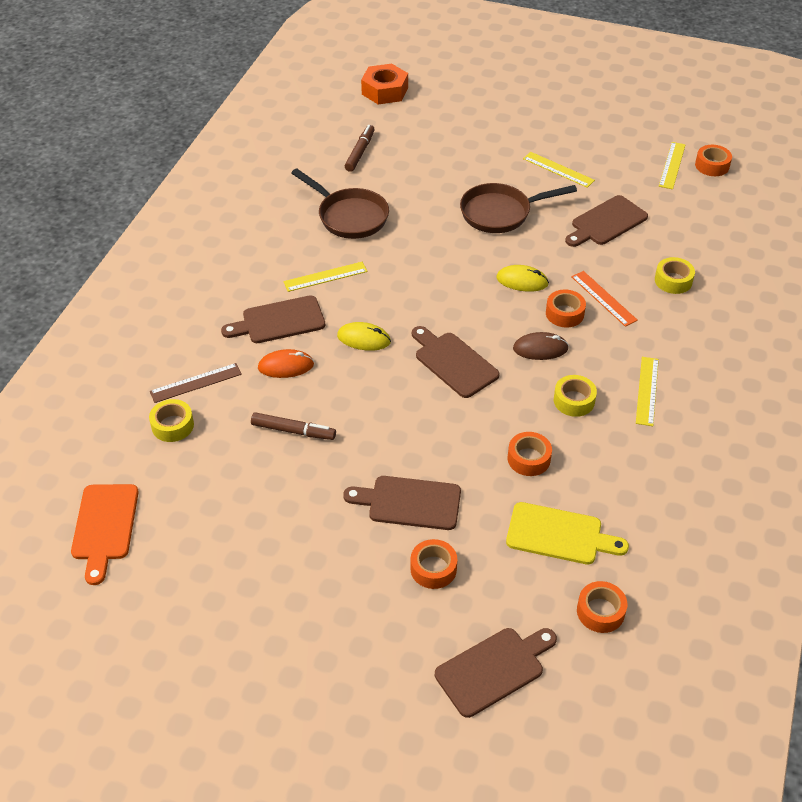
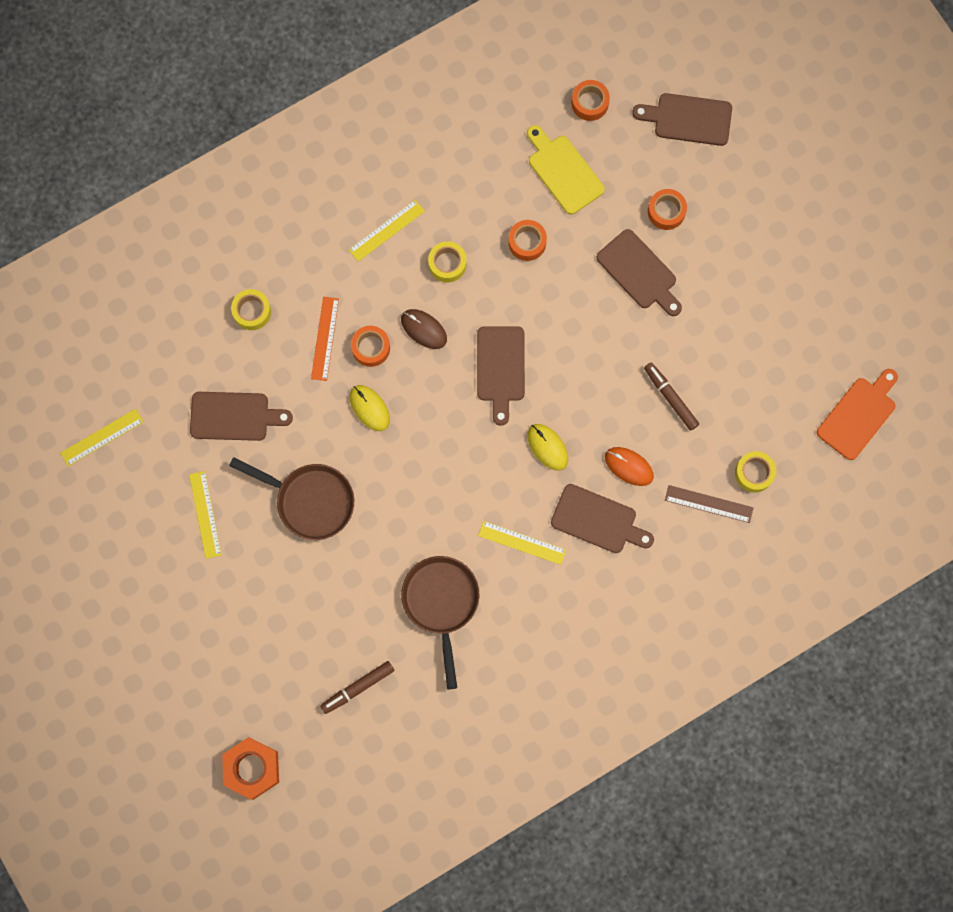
camera: 140 degrees left, 30 degrees up
(712, 165) = (68, 408): orange tape -> none

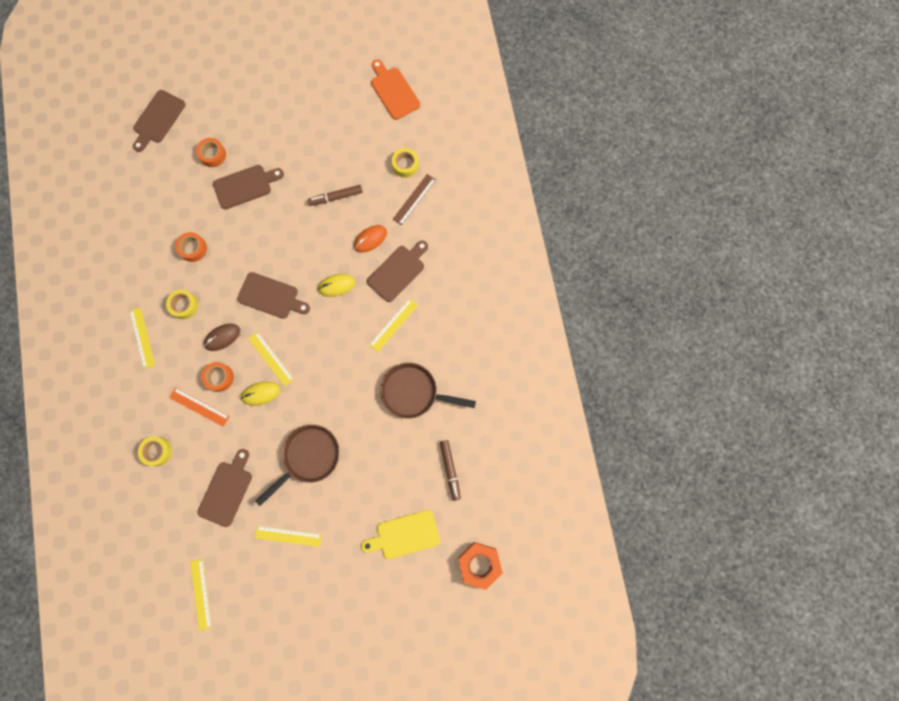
camera: 70 degrees left, 0 degrees up
(418, 402) = (271, 358): none -> yellow ruler
(563, 171) = (156, 208): yellow cutting board -> yellow cutting board (404, 535)
(590, 103) = (117, 175): orange tape -> none

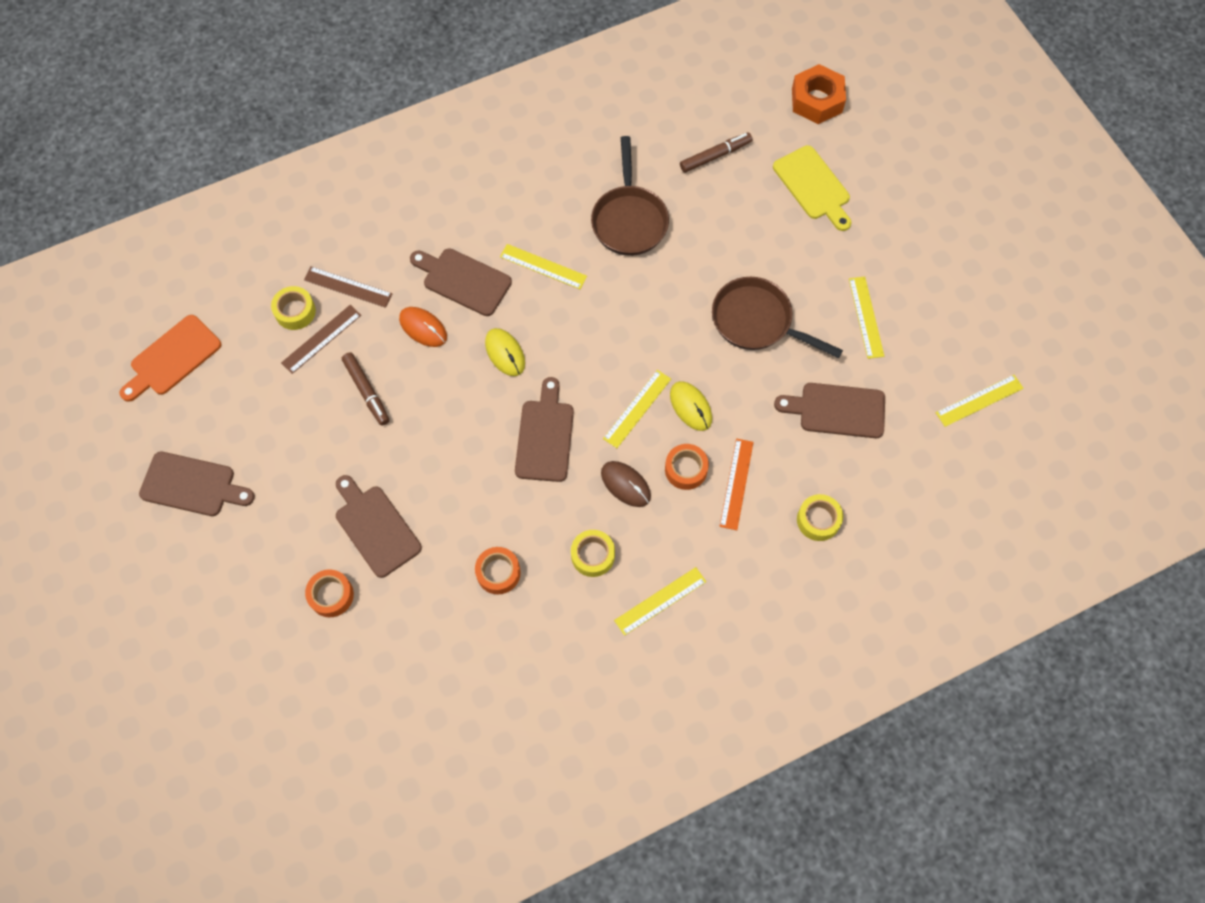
camera: 105 degrees left, 10 degrees down
(158, 119) = (281, 708): brown cutting board -> brown cutting board (192, 485)
(381, 177) = (321, 339): none -> brown ruler

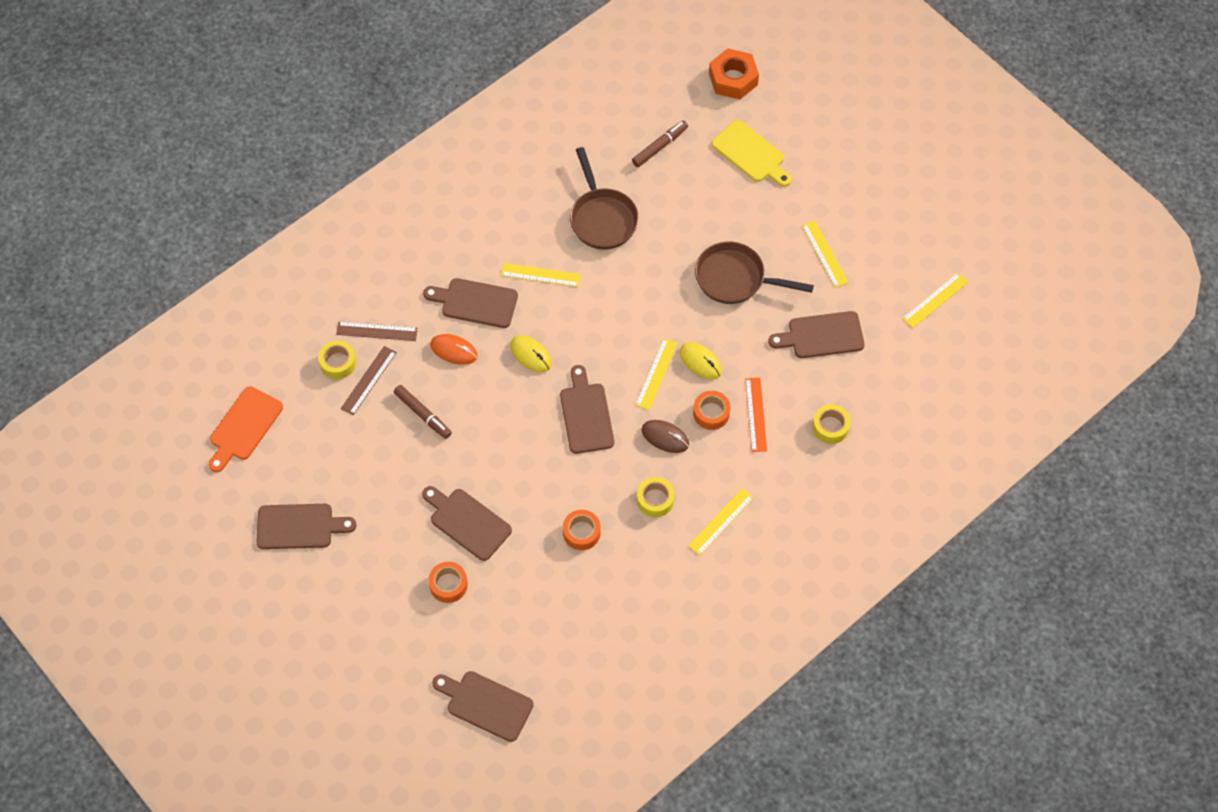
camera: 15 degrees left, 5 degrees down
(327, 751) = (486, 704): none -> brown cutting board

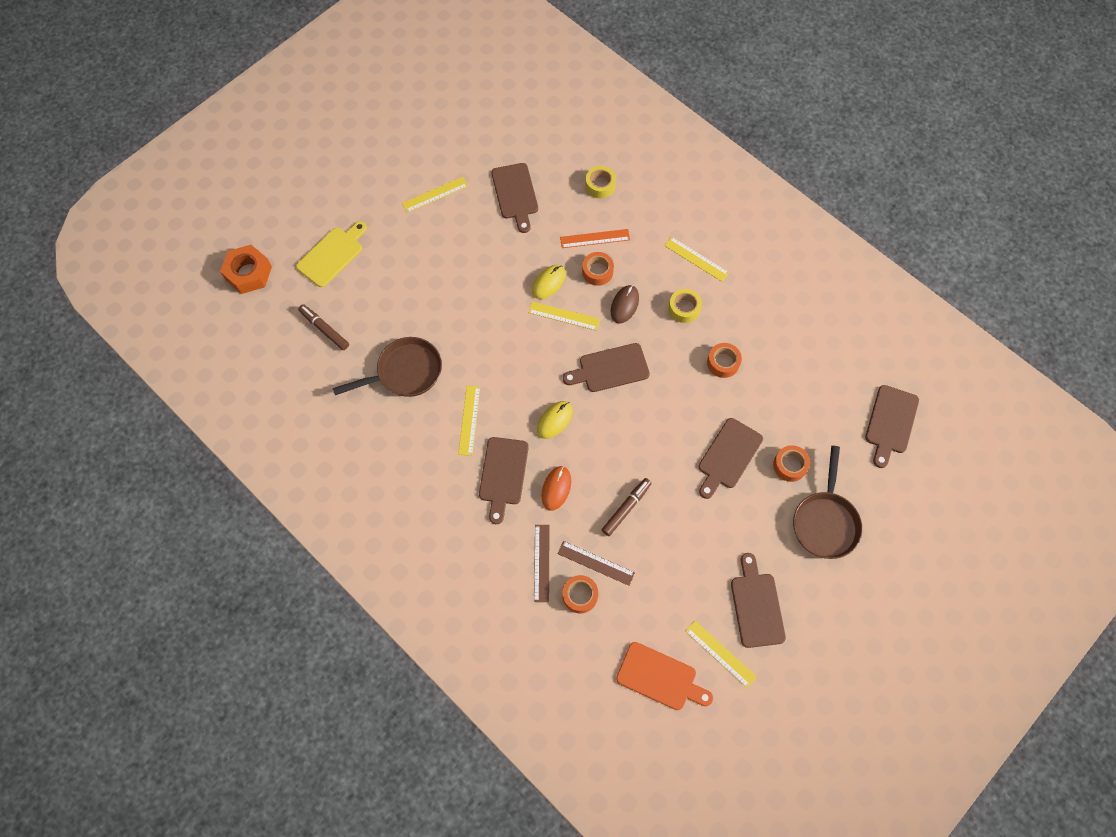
camera: 95 degrees left, 5 degrees up
(338, 363) = (580, 595): yellow tape -> orange tape
(735, 278) = (463, 260): brown pan -> brown pan (825, 522)
(935, 300) = (475, 116): yellow ruler -> yellow ruler (720, 654)

